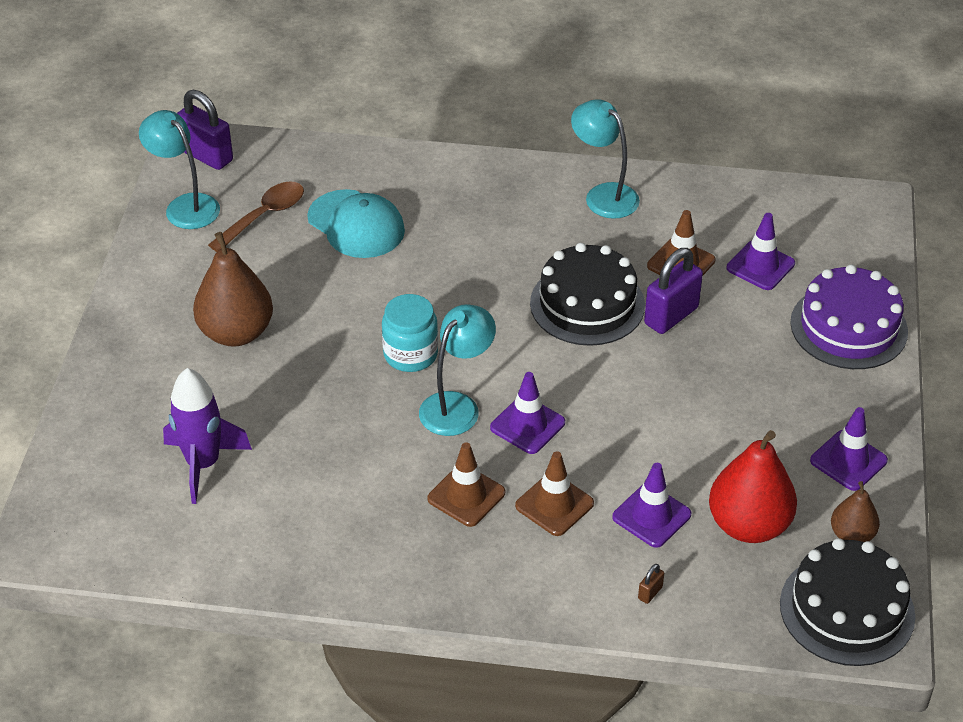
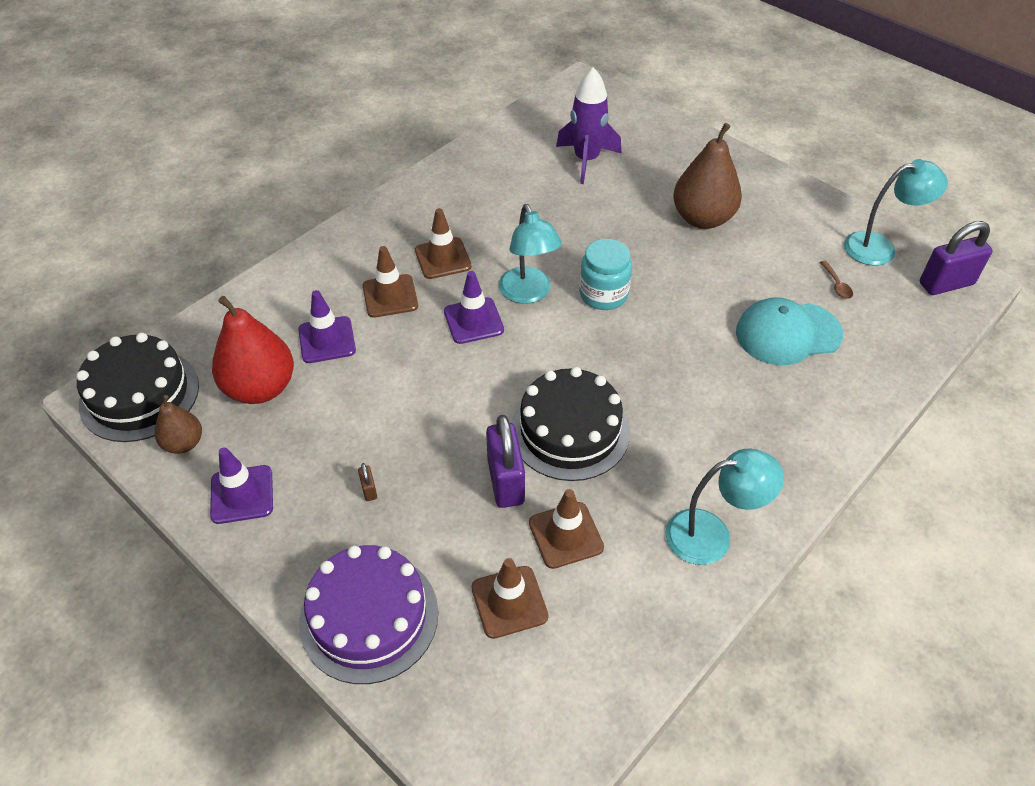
camera: 125 degrees right, 5 degrees up
(264, 216) = (836, 285): brown spoon -> brown spoon, size x0.50
(650, 593) = (272, 302): brown padlock -> brown padlock (369, 490)
(760, 266) = (509, 602): purple traffic cone -> brown traffic cone

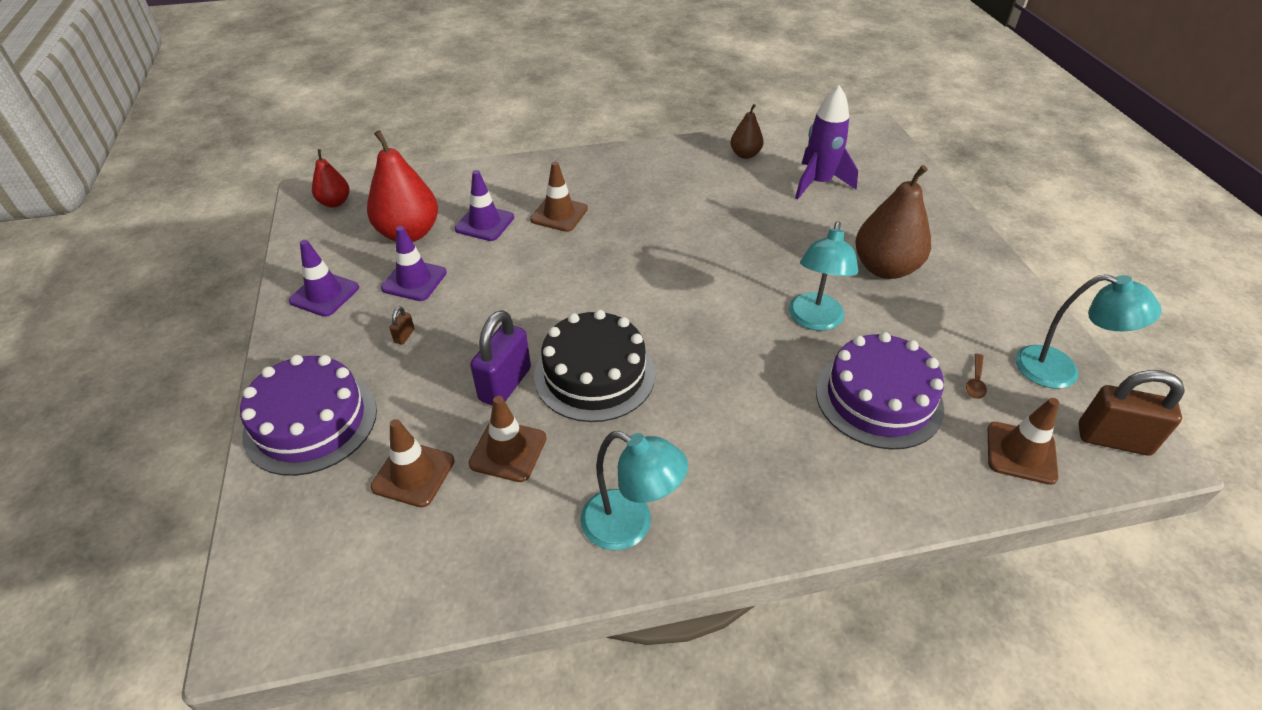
camera: 35 degrees right, 5 degrees down
(139, 395) = (335, 202): black cake -> red pear
(184, 443) = (327, 244): brown pear -> brown pear (745, 154)
(443, 258) = (625, 206): brown traffic cone -> brown traffic cone (1021, 453)
(473, 321) = (603, 258): purple traffic cone -> purple traffic cone (414, 280)
(528, 293) = (667, 259): turquoise lamp -> turquoise lamp (814, 320)
(603, 294) = (730, 287): turquoise jar -> none
(788, 333) = (878, 399): turquoise cap -> purple cake
(946, 284) = (1113, 439): purple padlock -> brown padlock

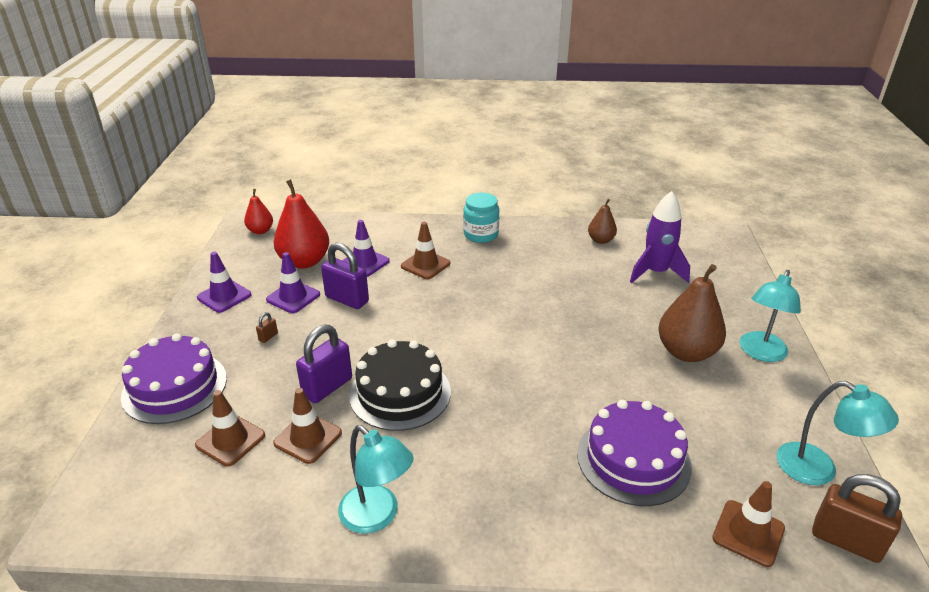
camera: 15 degrees right, 10 degrees down
(482, 272) = (347, 299): none -> purple padlock
(608, 168) = (481, 235): none -> turquoise jar
(814, 320) = (603, 384): turquoise lamp -> turquoise lamp (760, 353)
(975, 382) = (730, 463): brown spoon -> none

